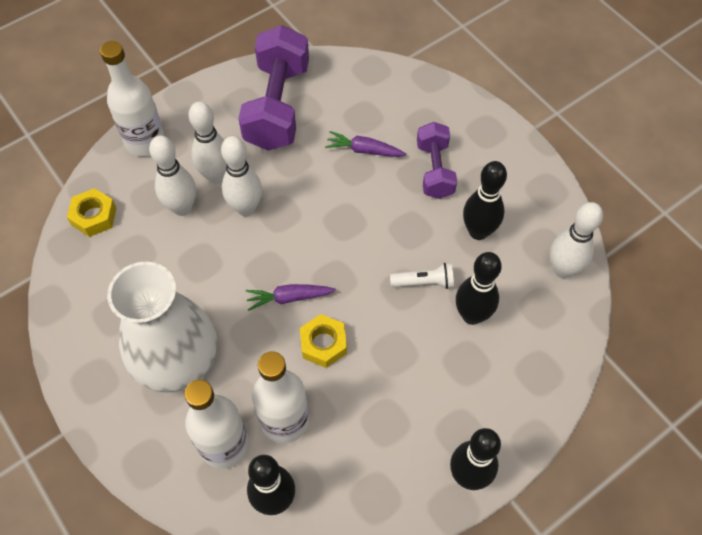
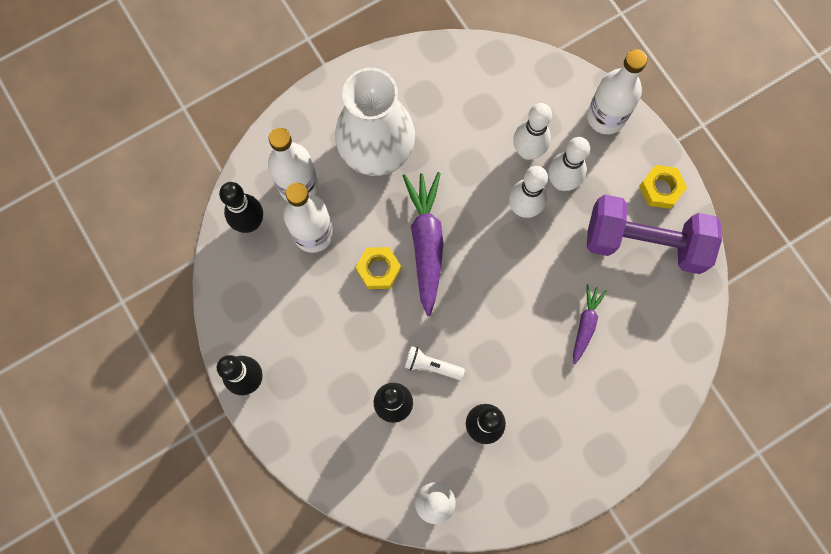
camera: 95 degrees right, 15 degrees up
(94, 216) = (523, 76): yellow nut -> yellow nut (660, 189)
(289, 298) = (426, 243): purple carrot -> purple carrot, size x1.82
(424, 282) = (431, 365): white flashlight -> white flashlight turned 105 degrees clockwise
(434, 170) = (557, 392): purple dumbbell -> none

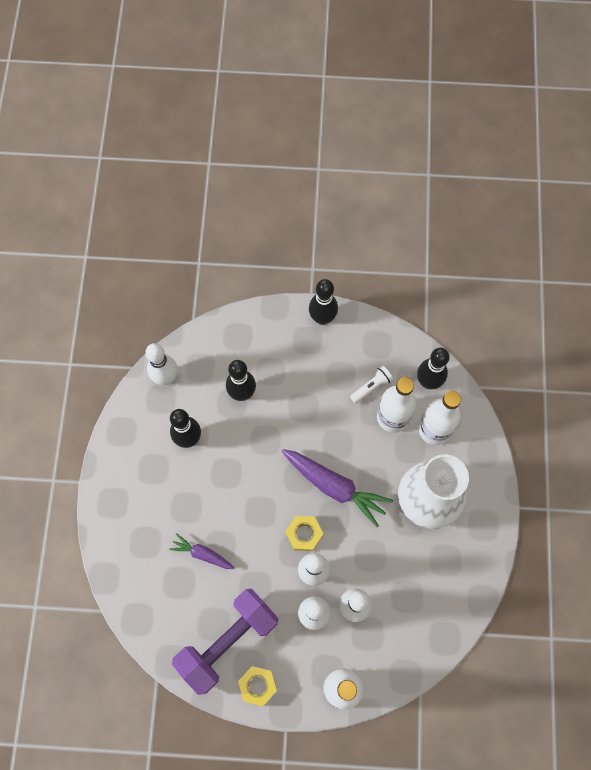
camera: 125 degrees right, 5 degrees down
(378, 269) = (338, 443): yellow nut -> yellow nut (304, 534)
(431, 365) = (250, 433): white flashlight -> white flashlight (371, 387)
(585, 324) = (202, 554): purple carrot -> purple carrot turned 150 degrees clockwise

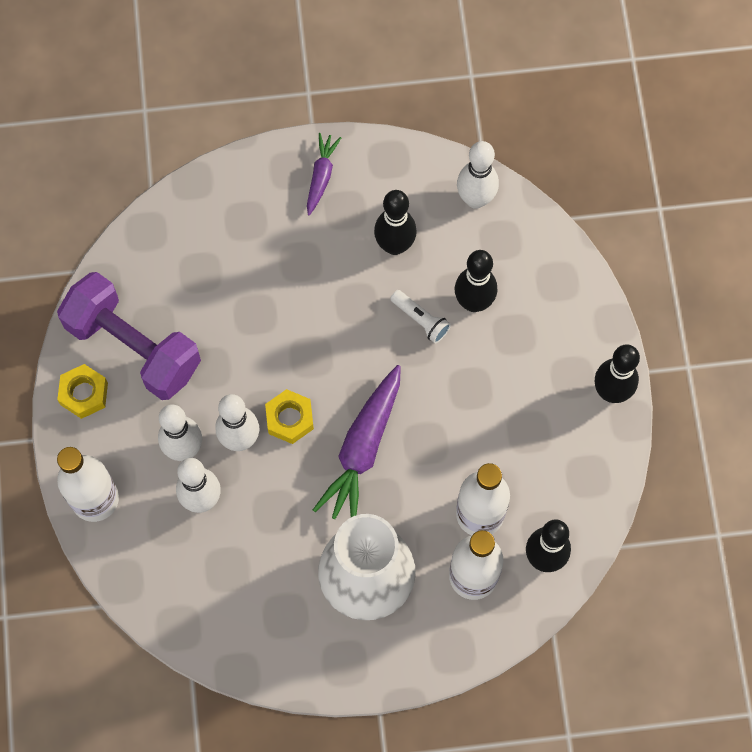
camera: 80 degrees right, 0 degrees up
(202, 554) = (241, 294): purple carrot -> purple carrot (321, 176)
(371, 387) = (519, 477): white flashlight -> white flashlight (420, 320)

